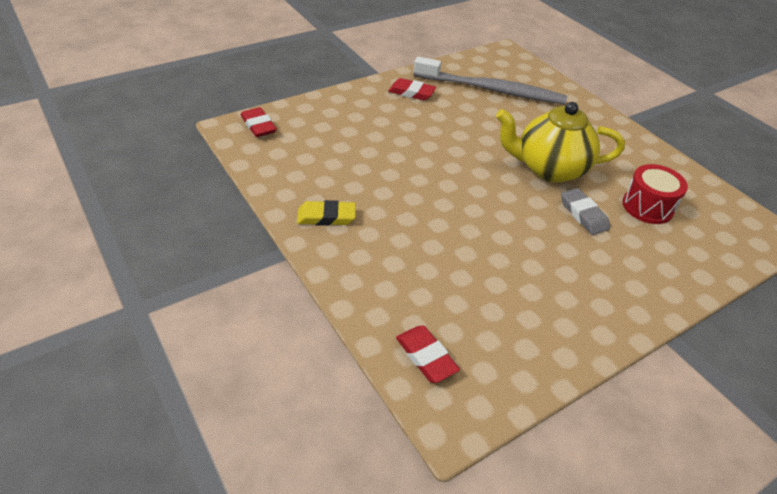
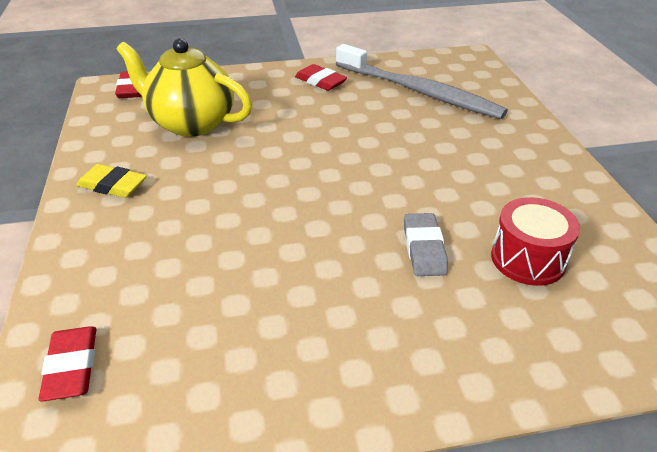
camera: 25 degrees right, 5 degrees down
(549, 169) = (421, 186): yellow teapot -> yellow teapot (191, 123)

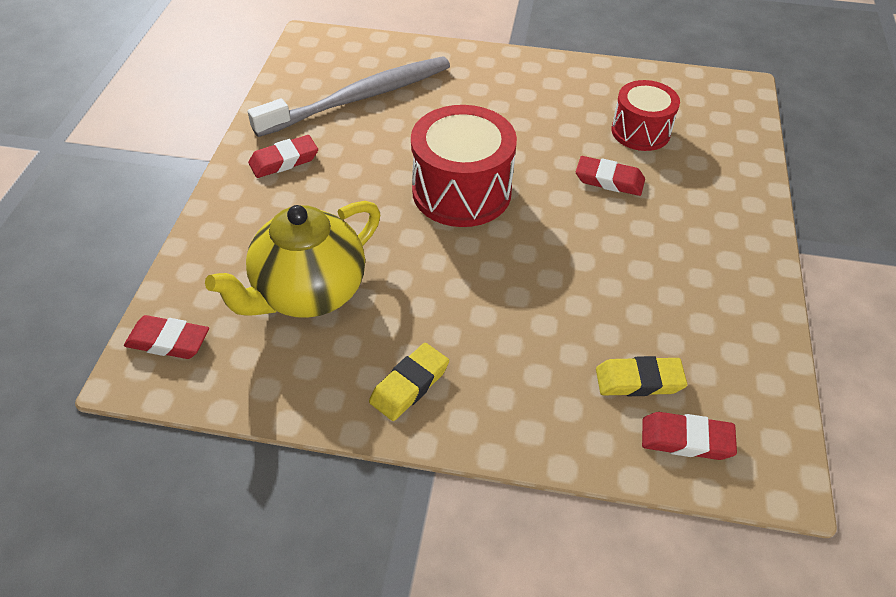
camera: 70 degrees left, 10 degrees up
(143, 318) = (639, 380): none -> yellow eraser
(341, 163) = (461, 191): none -> red drum
(424, 248) = (609, 180): grey eraser -> red eraser

